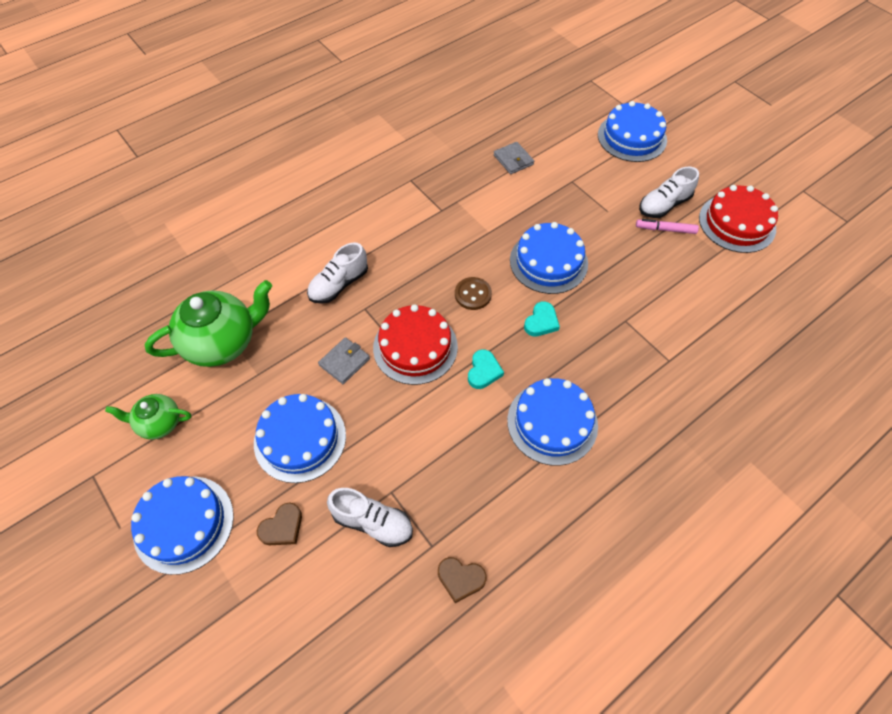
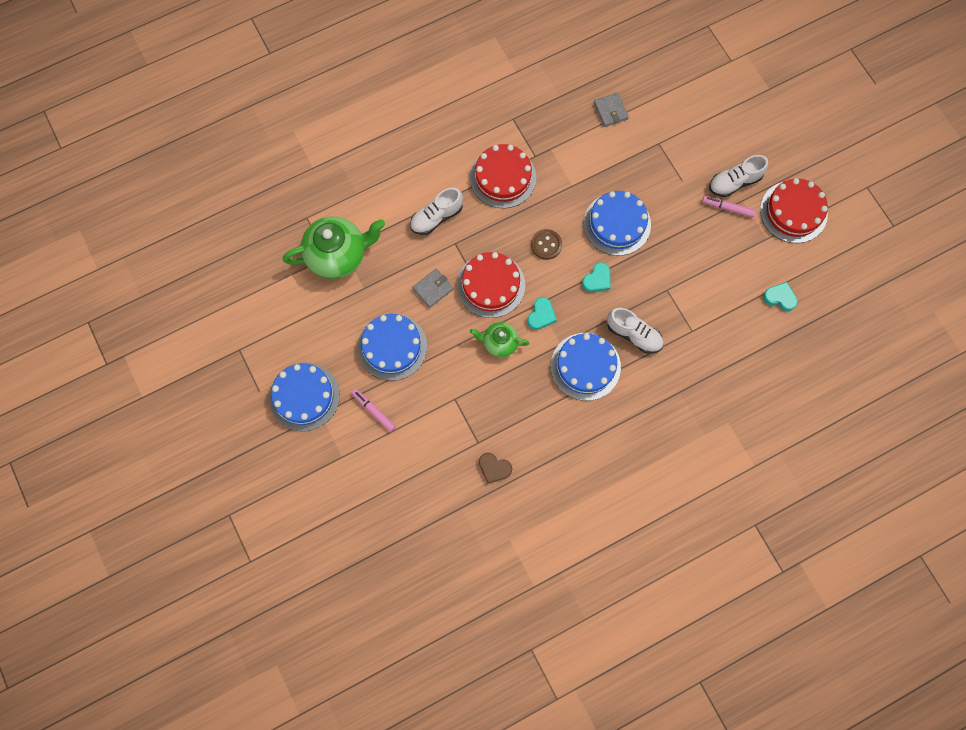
camera: 10 degrees right, 15 degrees up
(159, 423) = (287, 316): green teapot -> green teapot (499, 343)
(282, 527) = (374, 411): brown heart -> pink marker
(372, 522) = (438, 418): white shoe -> white shoe (633, 334)
(409, 235) = (503, 177): none -> red cake
(632, 137) = (728, 102): blue cake -> none
(756, 309) = (780, 297): none -> turquoise heart

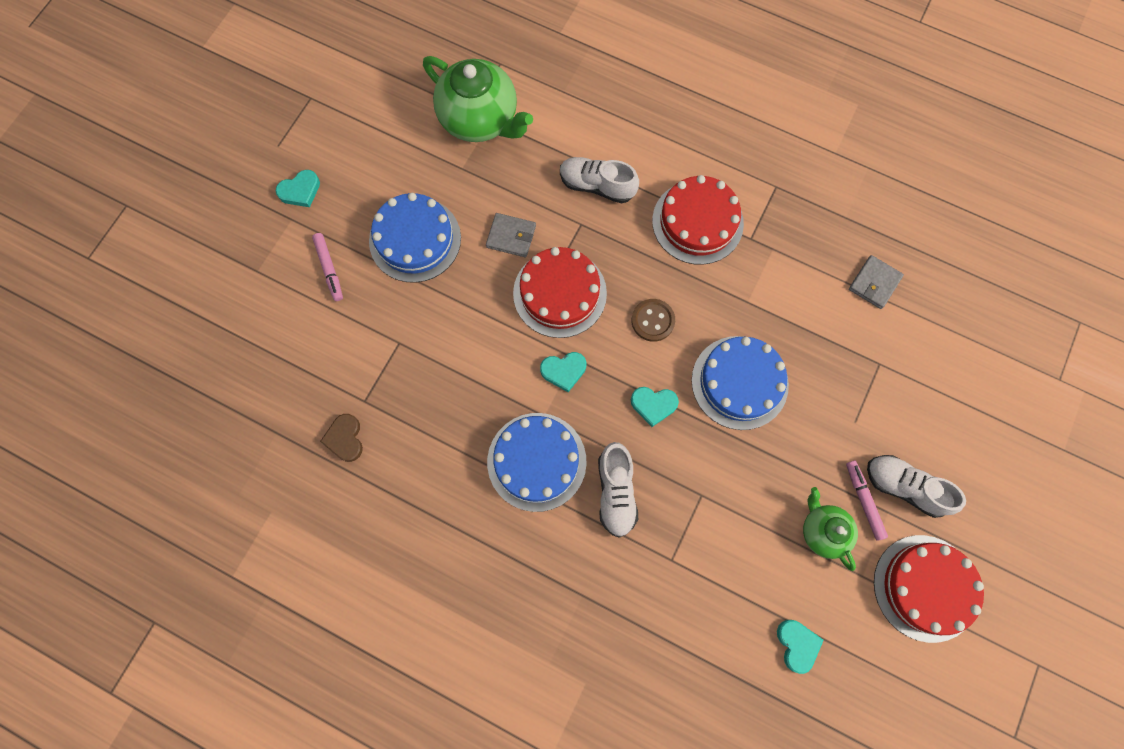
camera: 55 degrees right, 0 degrees up
(304, 396) = (300, 191): blue cake -> turquoise heart
(374, 411) = (329, 269): pink marker -> pink marker turned 150 degrees clockwise
(499, 343) = (497, 347): green teapot -> green teapot (822, 531)

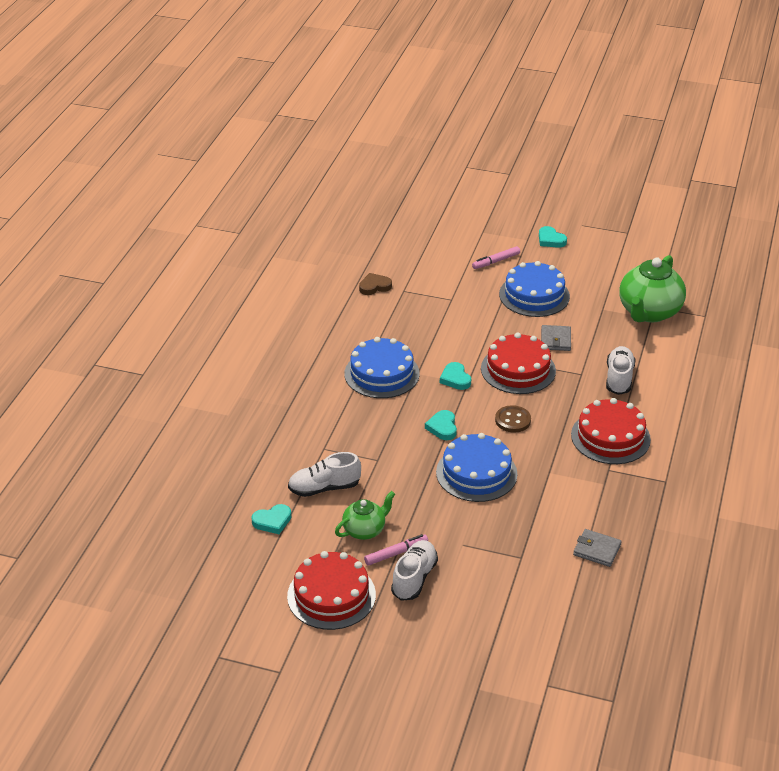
camera: 80 degrees right, 35 degrees down
(616, 492) = (368, 415): white shoe -> white shoe (324, 488)

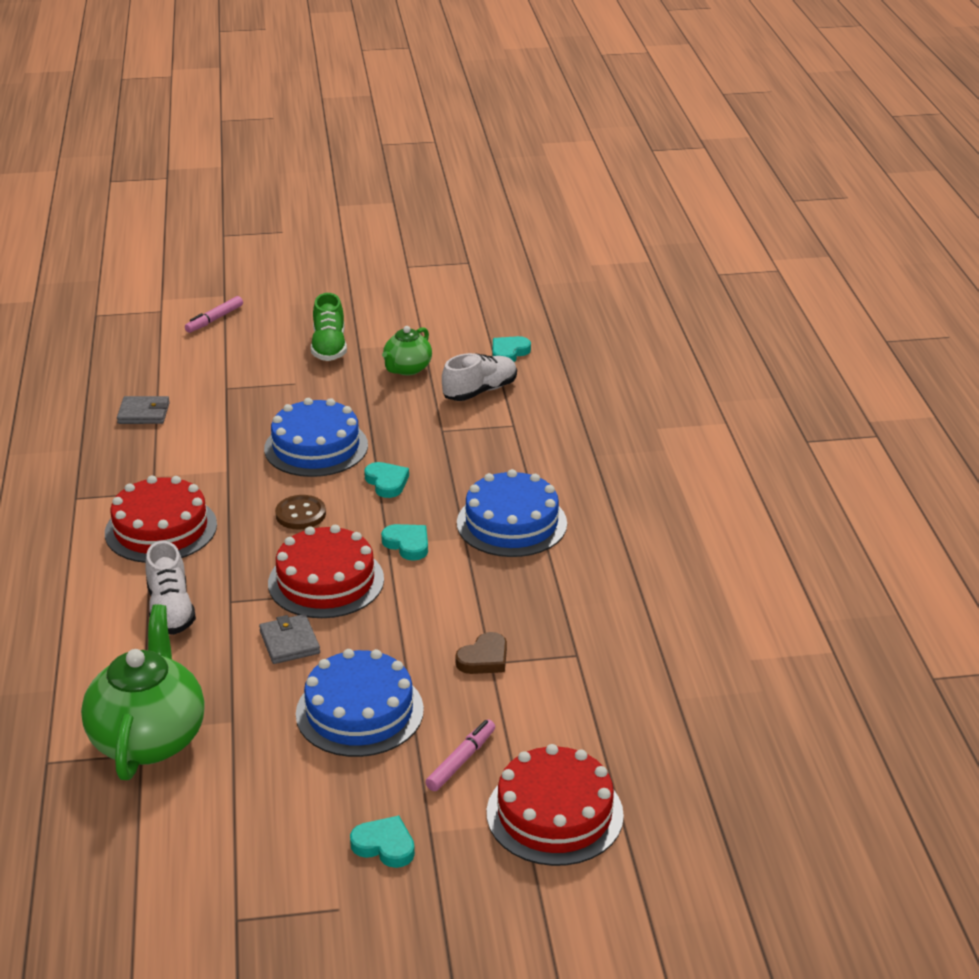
camera: 155 degrees right, 5 degrees down
(331, 595) = (401, 318): red cake -> red cake (554, 813)
(374, 286) = (627, 647): brown heart -> brown heart (484, 659)
(396, 553) = (361, 360): pink marker -> pink marker (214, 319)
(414, 578) = (329, 347): white shoe -> green shoe

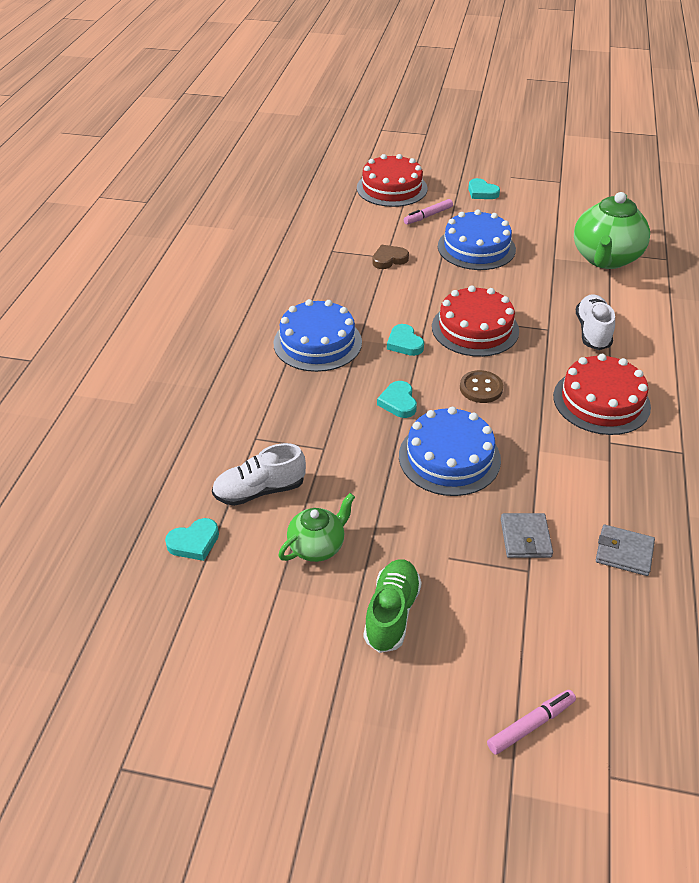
camera: 160 degrees left, 10 degrees up
(289, 642) = (510, 293): grey wallet -> grey wallet (525, 538)

